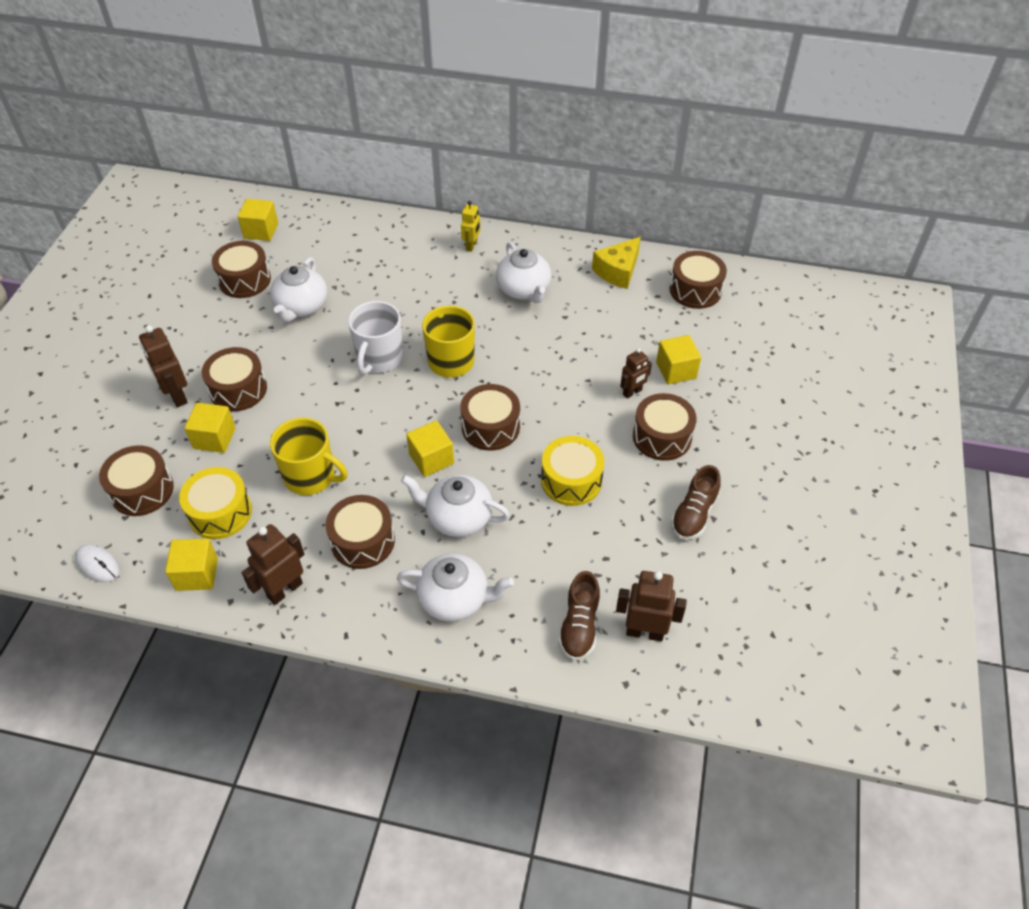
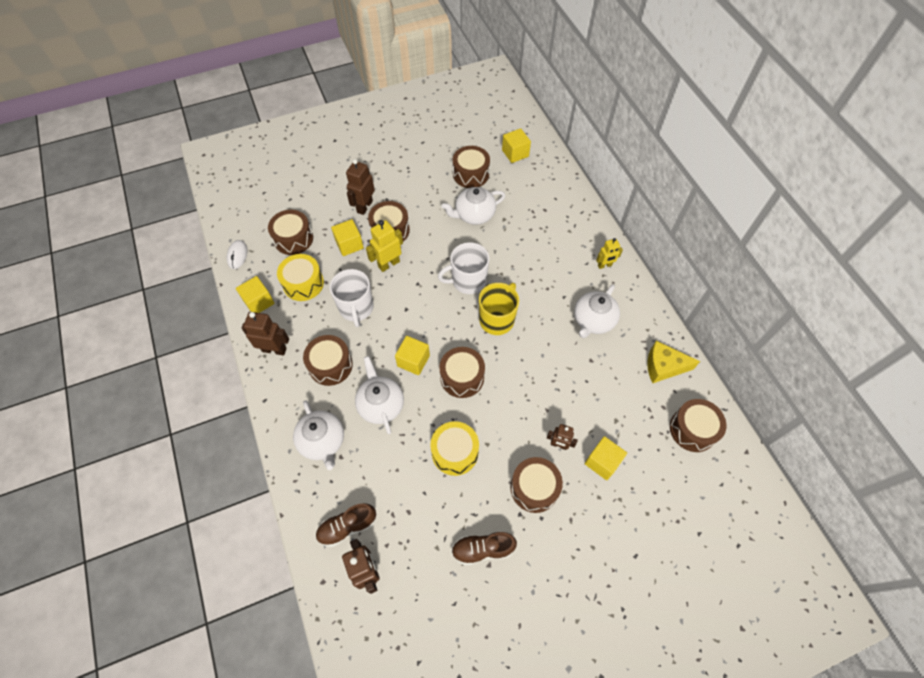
camera: 55 degrees right, 10 degrees up
(283, 415) = (388, 264): none -> yellow robot
(311, 476) = (356, 308): yellow mug -> white mug

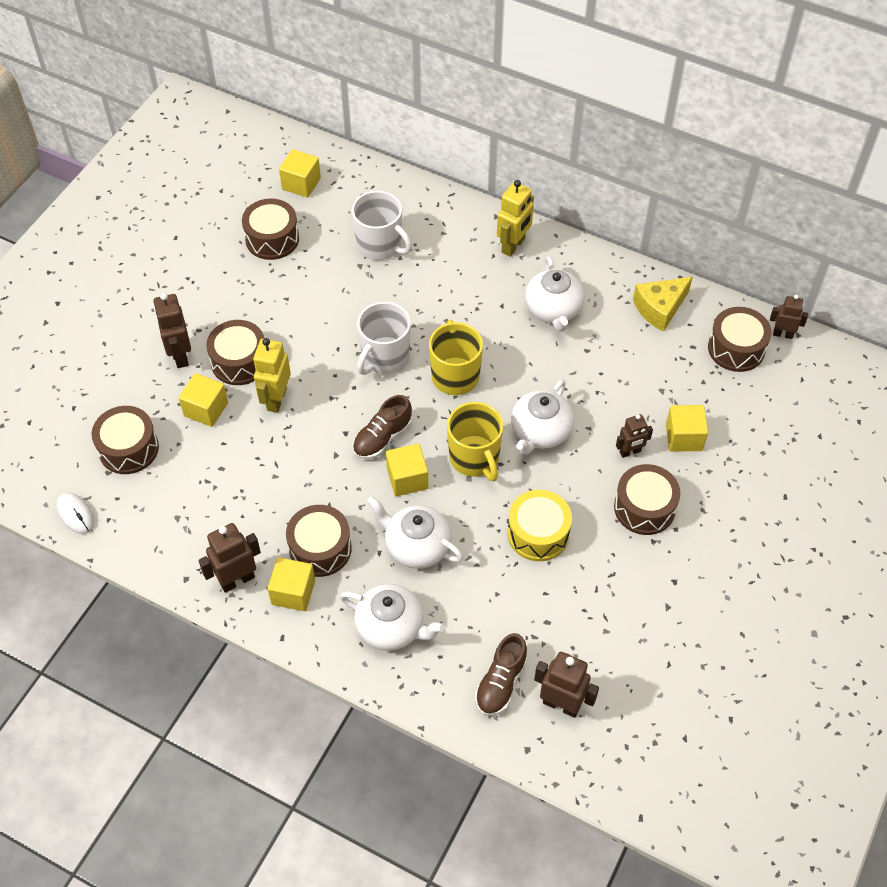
camera: 40 degrees left, 5 degrees down
(259, 302) = (161, 545): yellow cube -> yellow cube (293, 592)
(303, 283) = (195, 488): yellow drum -> none
(356, 308) = (287, 470): white mug -> white mug (380, 245)
(462, 377) = (475, 458): brown drum -> yellow mug
(474, 215) = (321, 282): white teapot -> white teapot (540, 432)
(482, 549) = (649, 598): brown shoe -> brown shoe (382, 438)
(604, 265) = (513, 246): yellow robot -> yellow robot, size x1.55
(735, 443) = (782, 334): none -> brown robot

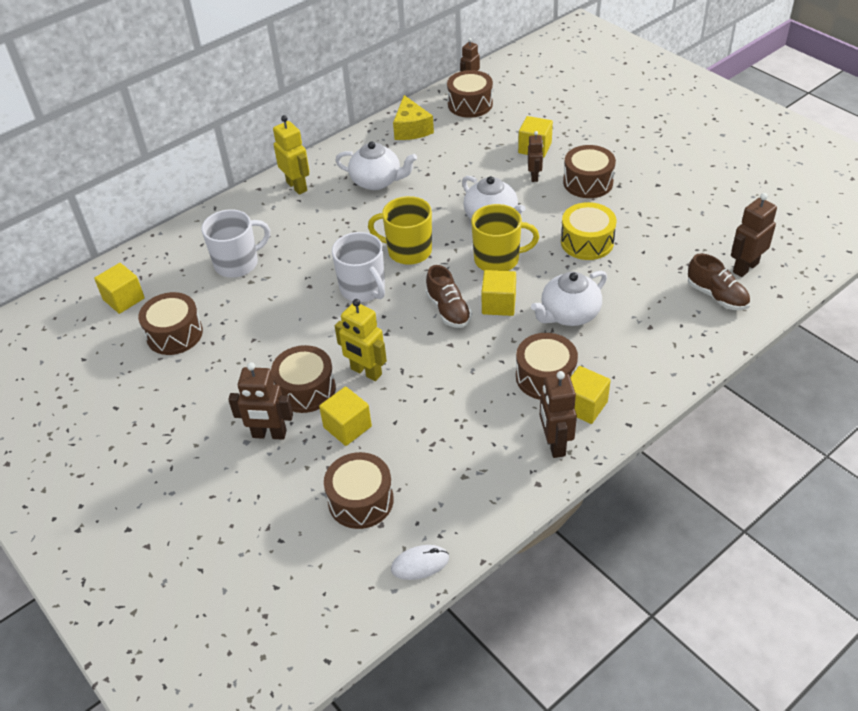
camera: 65 degrees left, 10 degrees down
(391, 627) = (643, 348): white teapot -> none

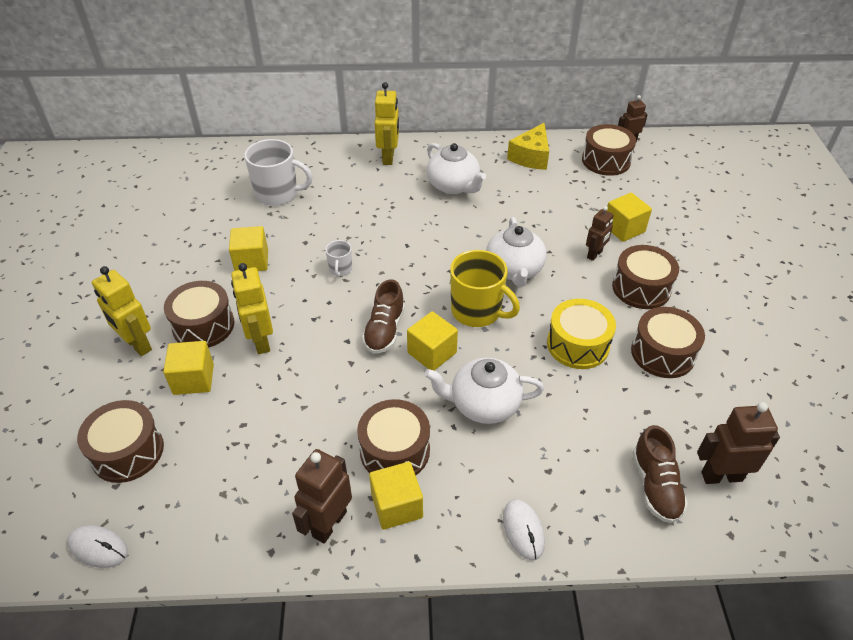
camera: 35 degrees right, 0 degrees up
(124, 299) = (177, 177): yellow cube -> yellow cube (251, 261)
(174, 334) = (175, 222): brown drum -> brown drum (662, 353)
(269, 434) = (137, 345): brown robot -> yellow robot
(363, 289) = (340, 269): white mug -> white mug, size x0.49
(408, 251) = (411, 258): yellow mug -> none
(671, 368) = (523, 530): none -> white mouse

